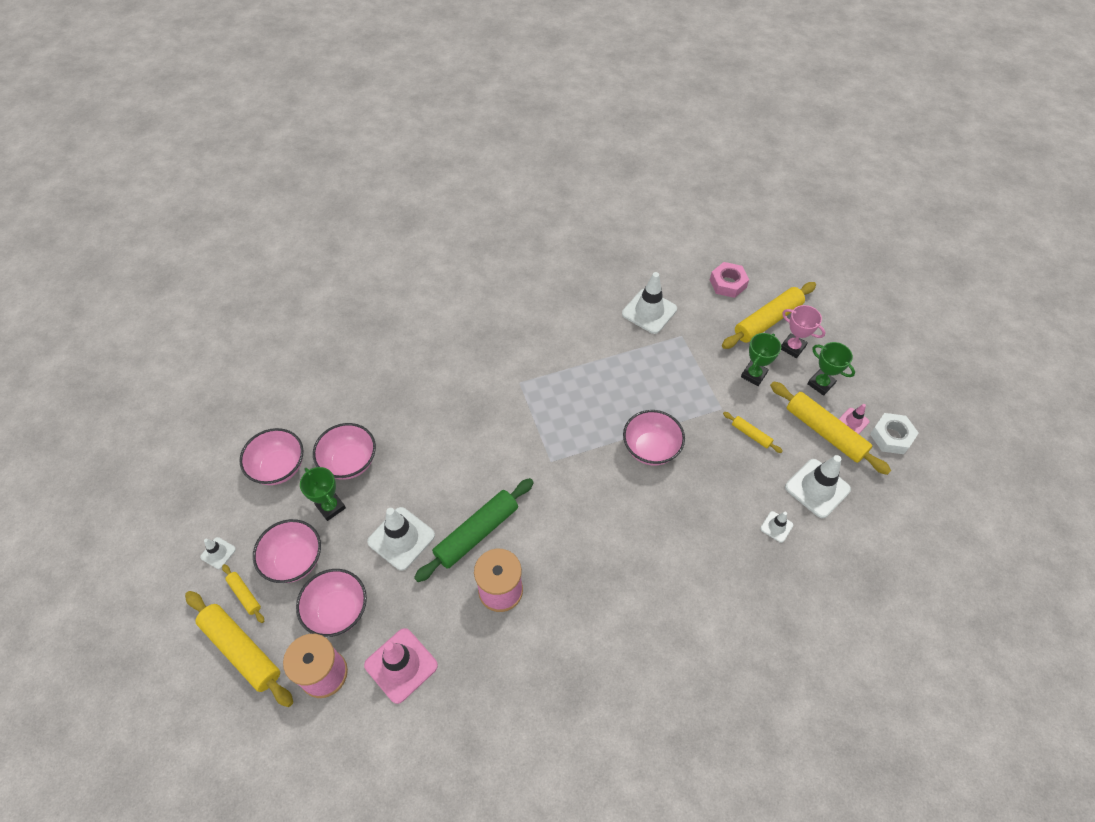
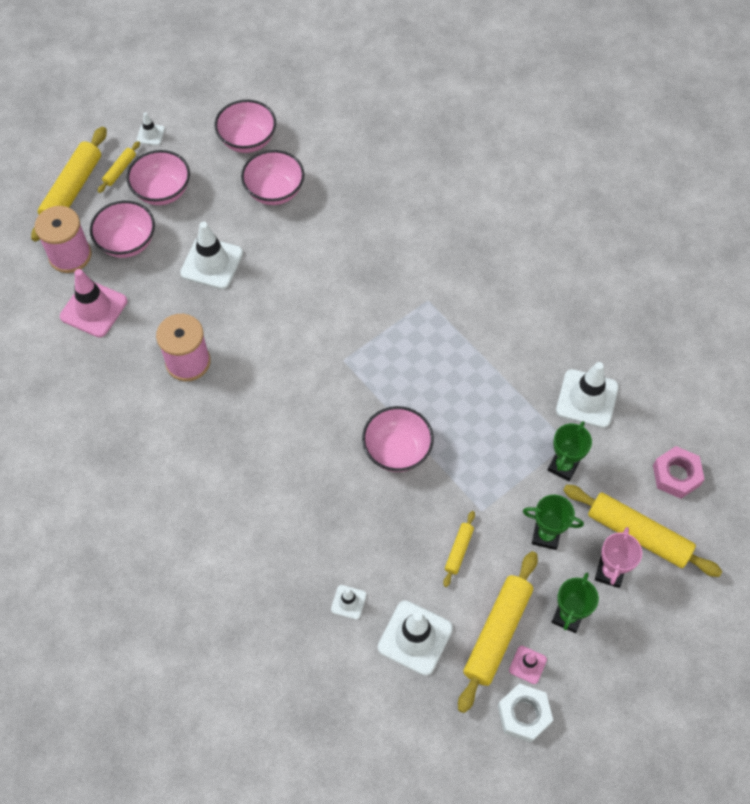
camera: 70 degrees right, 5 degrees up
(331, 507) = (223, 196): green trophy -> green trophy (563, 466)
(477, 533) = (239, 322): green rolling pin -> none

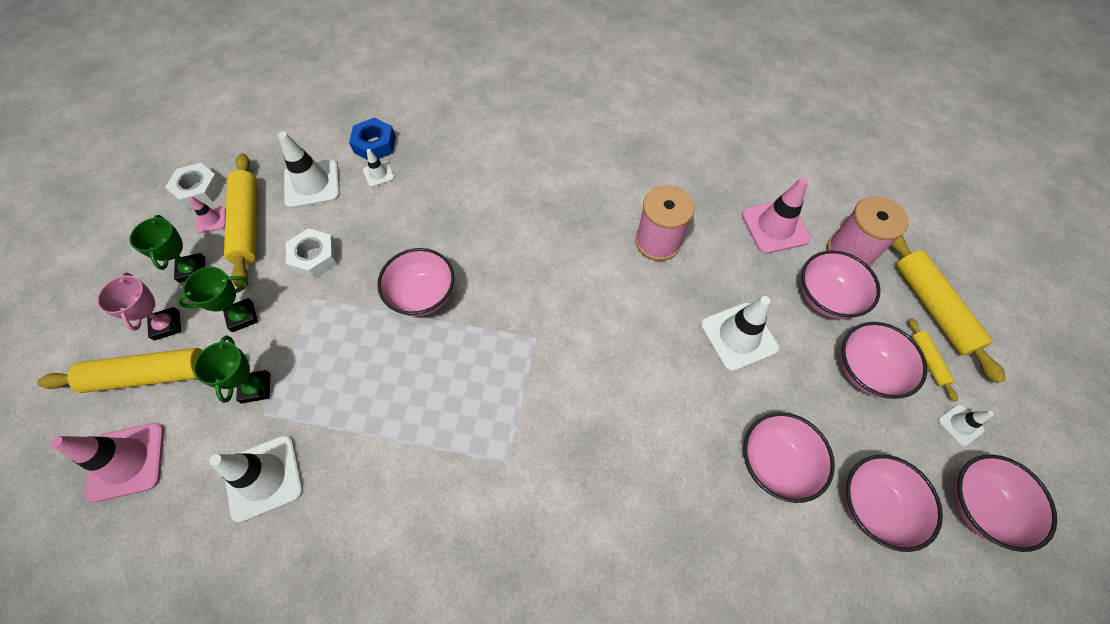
camera: 140 degrees right, 0 degrees up
(194, 104) = (979, 506): none -> pink bowl
(327, 643) = (375, 144): none -> blue nut
(459, 550) = (315, 257): yellow rolling pin -> white nut
(676, 475) = (127, 461): pink nut -> pink traffic cone

